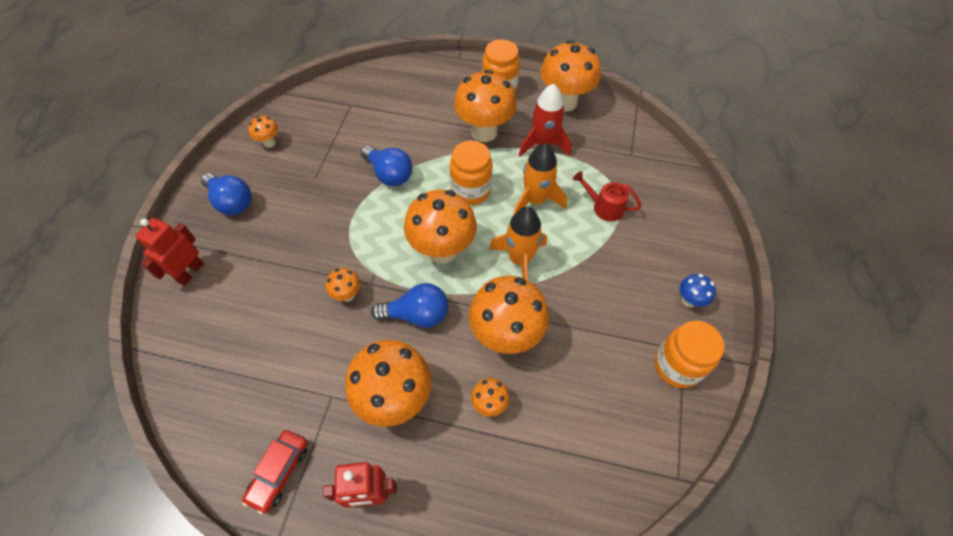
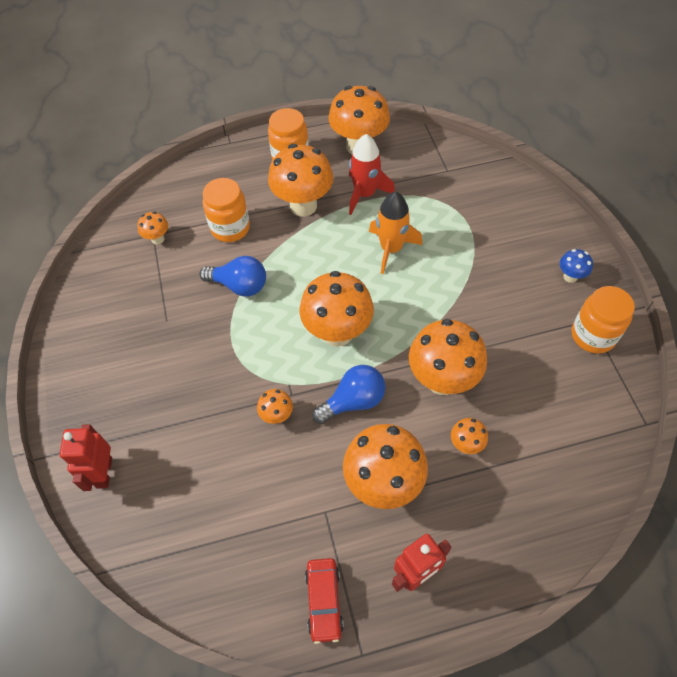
camera: 25 degrees left, 0 degrees up
(231, 202) = (97, 385): blue light bulb -> none
(269, 143) = (94, 309): orange mushroom -> orange mushroom (158, 239)
(471, 190) = (327, 266): orange jar -> orange jar (230, 228)
(519, 259) = (411, 308): orange rocket -> none
(604, 207) = (453, 228): red watering can -> none

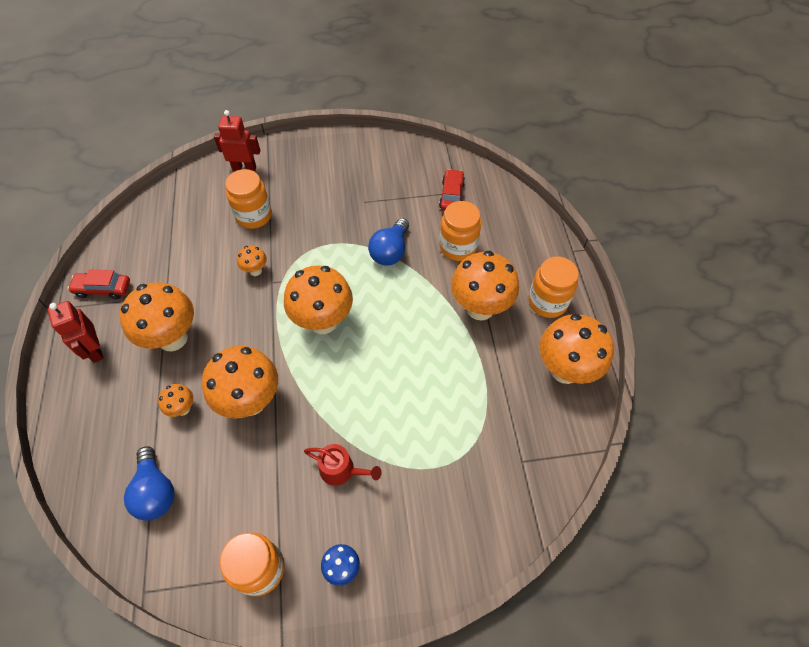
camera: 95 degrees right, 0 degrees up
(158, 239) = (451, 195): orange mushroom -> red car
(191, 439) = (254, 216): none -> orange jar
(353, 401) = (251, 326): blue light bulb -> blue light bulb (155, 491)
(365, 194) = (491, 366): red rocket -> none
(391, 249) = (412, 381): orange rocket -> none
(490, 290) = (341, 470): none -> red watering can

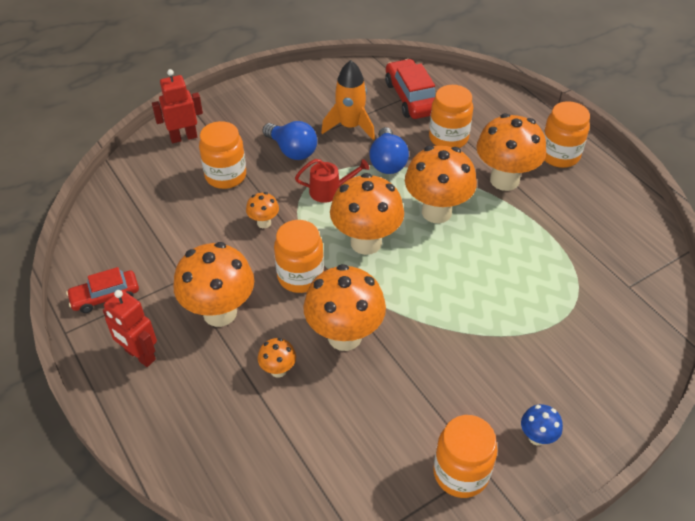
camera: 25 degrees left, 10 degrees down
(155, 491) = (305, 454): blue light bulb -> blue light bulb (292, 150)
(252, 331) = (300, 276): none -> orange jar
(341, 470) = (476, 358): red watering can -> red watering can (330, 191)
(381, 205) = (350, 126): none -> orange rocket
(451, 195) = (411, 98): red car -> red car, size x1.52
(565, 370) = (612, 202): orange mushroom -> orange mushroom (436, 212)

